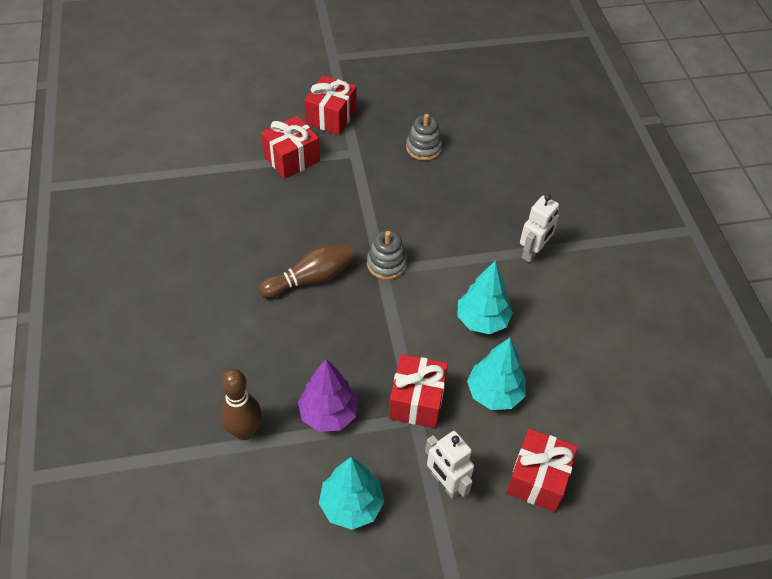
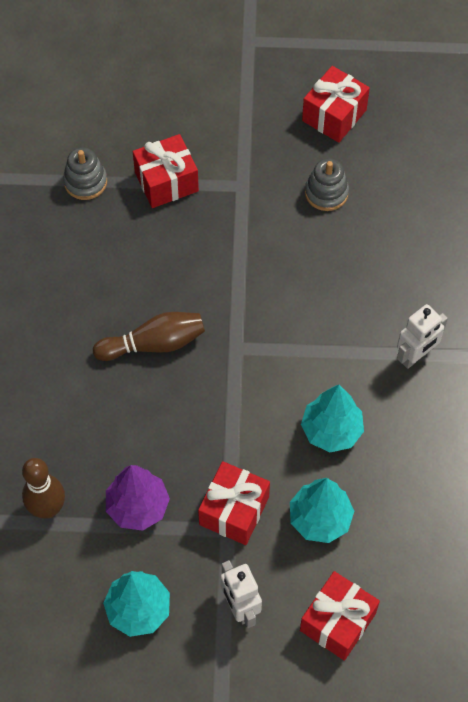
camera: 15 degrees right, 10 degrees up
(331, 117) = (226, 130): red gift -> red gift (334, 115)
(386, 264) = (243, 340): grey stacking toy -> grey stacking toy (85, 182)

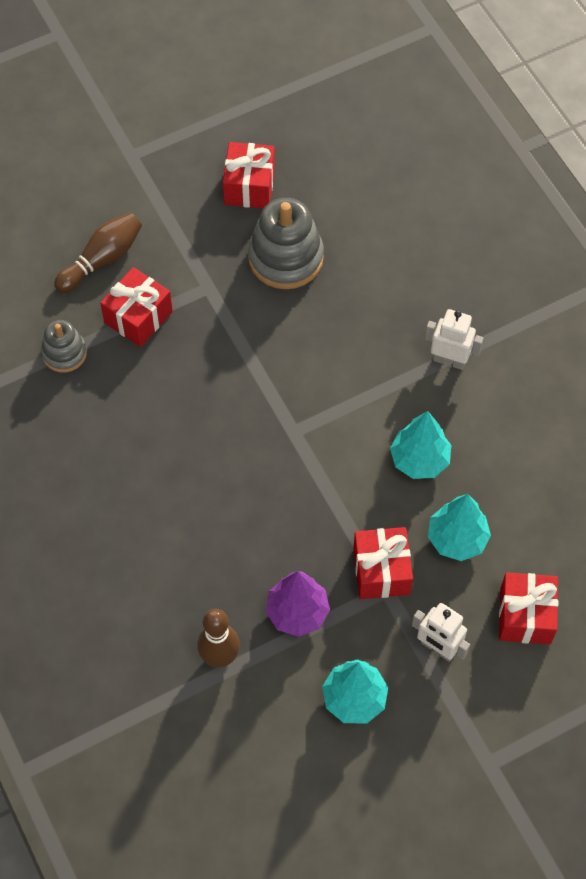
camera: 30 degrees left, 0 degrees up
(154, 344) = (220, 465): brown bowling pin -> brown bowling pin (102, 259)
(326, 193) = (285, 258): grey stacking toy -> grey stacking toy, size x1.73
(415, 356) = (449, 360): white robot -> white robot turned 90 degrees counterclockwise

